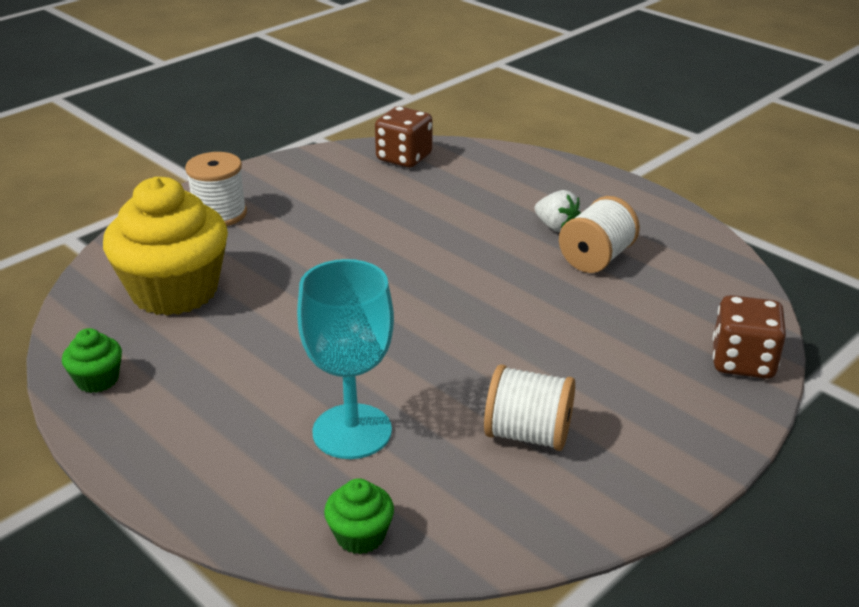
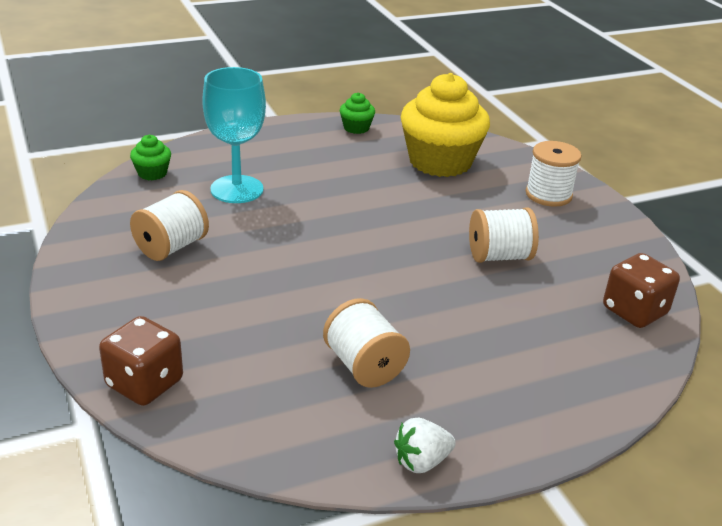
camera: 110 degrees right, 0 degrees up
(368, 224) = (499, 256): none -> white spool
(556, 227) = (438, 363): white strawberry -> white strawberry (421, 461)

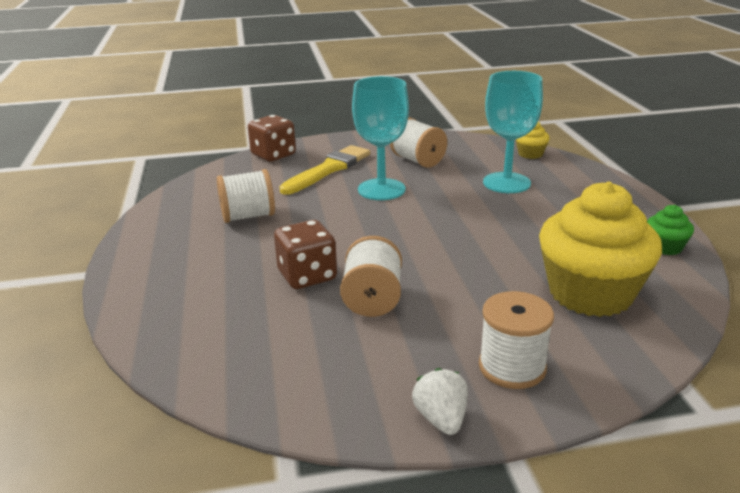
camera: 105 degrees right, 5 degrees down
(152, 173) = (530, 154): green cupcake -> yellow cupcake
(203, 318) = (328, 169): none -> yellow brush
(265, 268) = (381, 189): none -> turquoise goblet
(421, 461) = (145, 226): white strawberry -> white strawberry (441, 419)
(634, 311) = (241, 371): brown dice -> brown dice (307, 276)

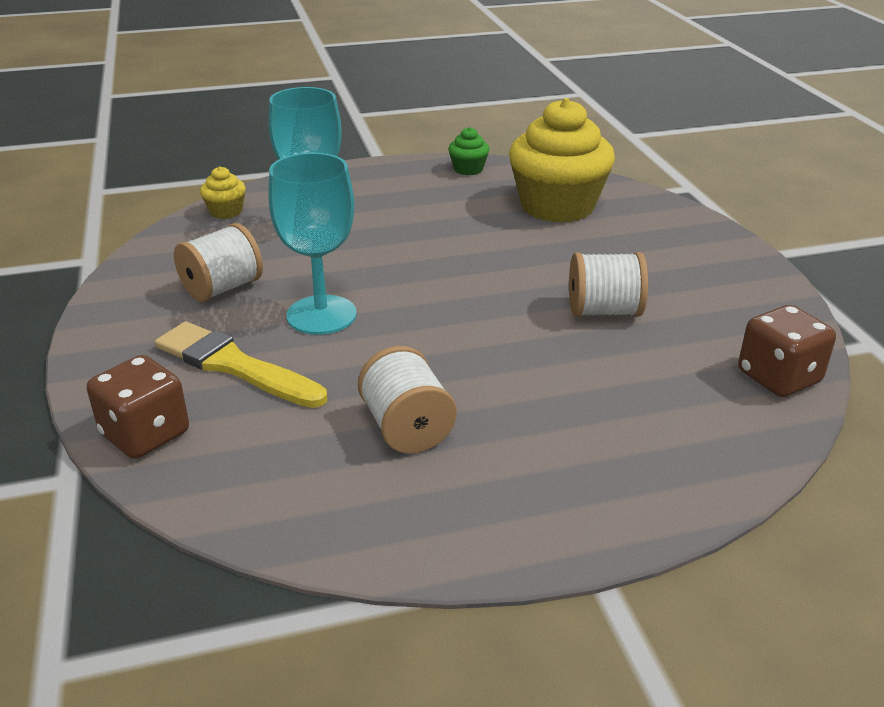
camera: 95 degrees left, 5 degrees up
(307, 276) = (568, 357): brown dice -> brown dice (778, 377)
(441, 419) = (762, 275): white strawberry -> none
(512, 367) = (681, 245): white spool -> none

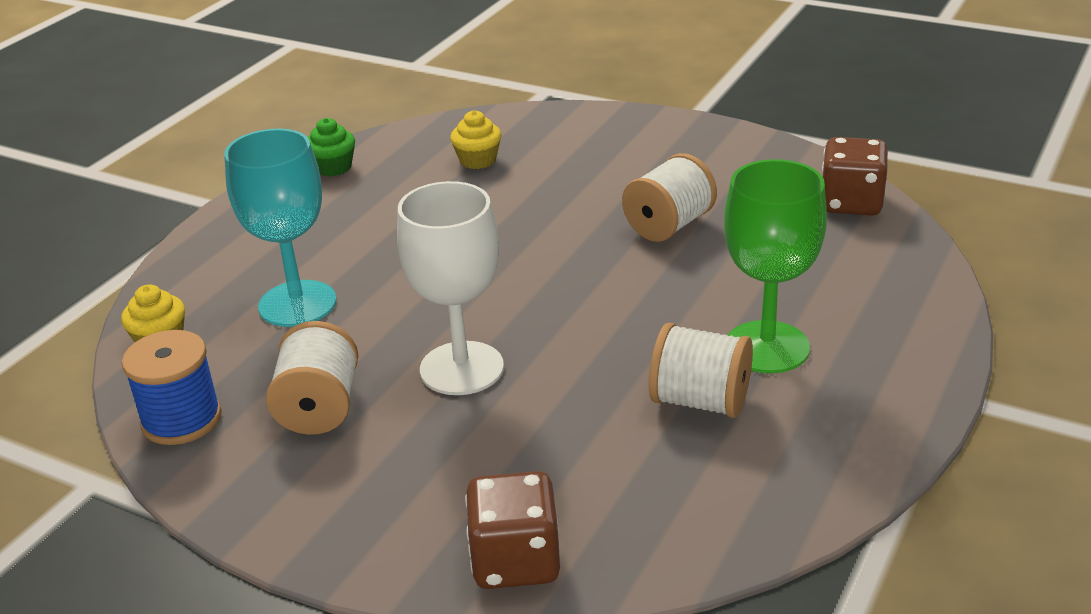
camera: 45 degrees left, 0 degrees up
(163, 254) = (181, 419): none -> blue spool
(234, 365) = (473, 457): yellow brush -> none
(321, 315) = (461, 368): turquoise goblet -> white goblet
(515, 428) = (767, 347): none -> green goblet
(557, 206) = (478, 160): yellow cupcake -> yellow cupcake, size x0.43

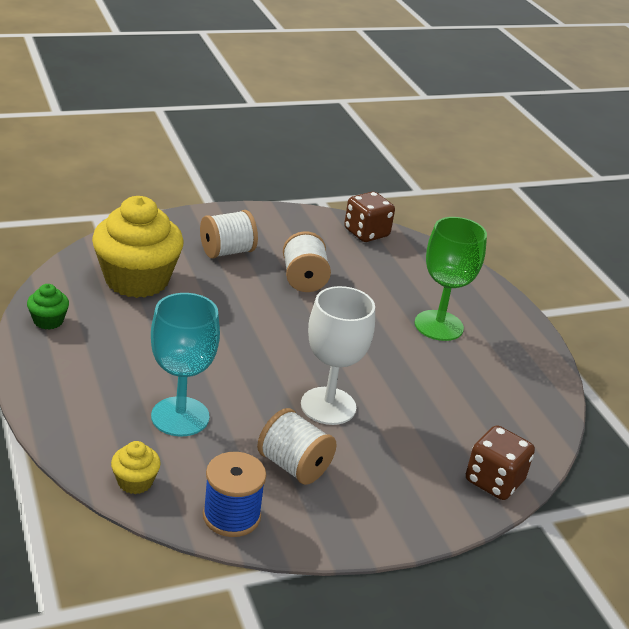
camera: 55 degrees left, 0 degrees up
(478, 160) = (137, 280): yellow cupcake -> yellow cupcake, size x2.32
(700, 401) = (451, 366): white spool -> white spool (227, 252)

